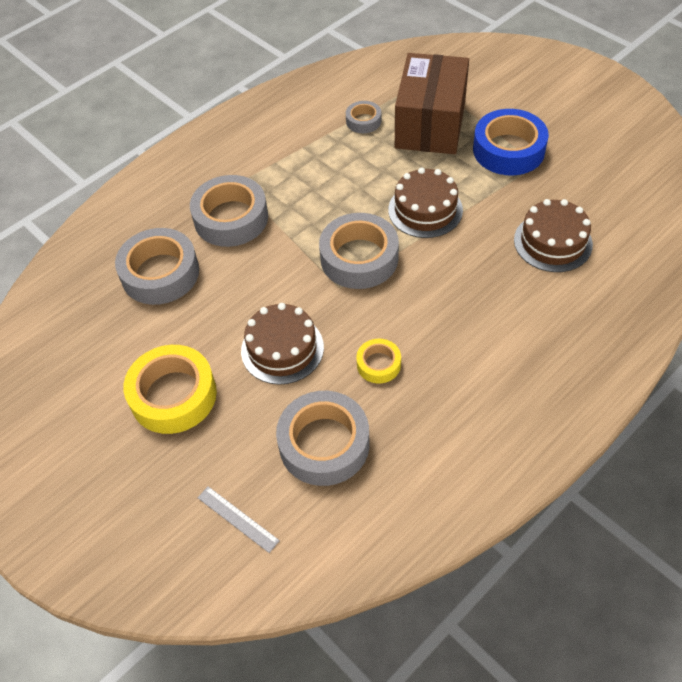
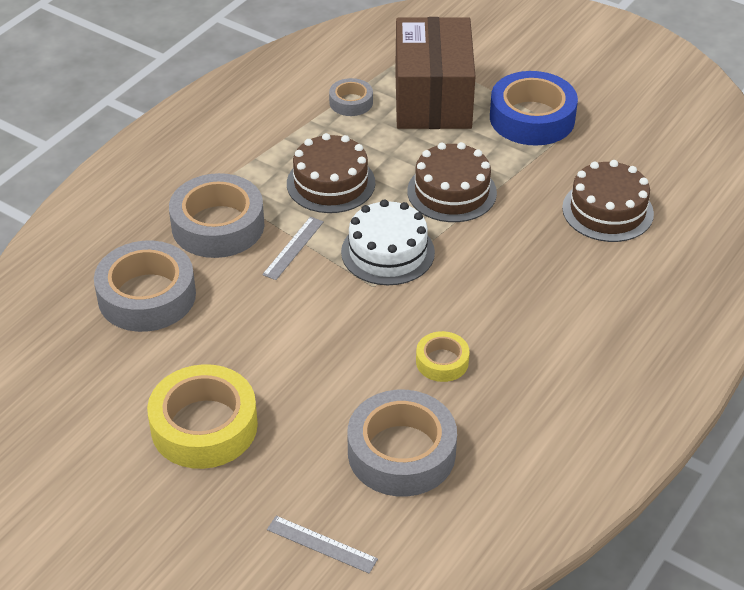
camera: 15 degrees left, 10 degrees down
(282, 349) = (323, 359): brown cake -> brown cake (331, 183)
(284, 245) = (293, 248): none -> grey ruler
(359, 258) = (387, 252): grey tape -> white cake

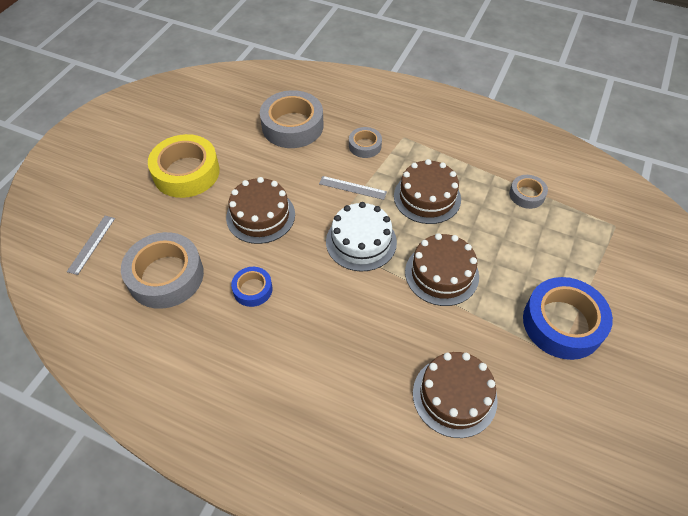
camera: 80 degrees right, 10 degrees up
(218, 225) = (365, 146): grey tape -> grey tape, size x0.52
(318, 345) = (260, 216): none -> brown cake
(432, 98) = (556, 247): brown box -> none
(442, 362) = (252, 289): yellow tape -> blue tape

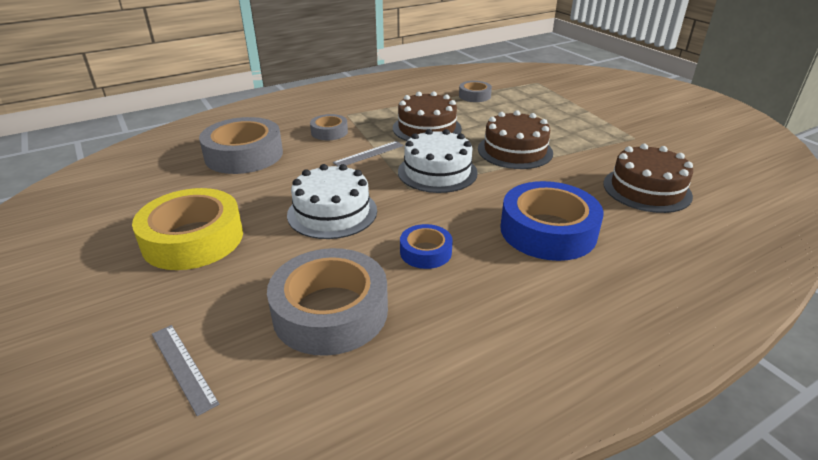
camera: 55 degrees left, 20 degrees down
(260, 216) = (332, 212): brown cake -> white cake
(562, 323) = (607, 126): blue tape -> blue tape (548, 231)

